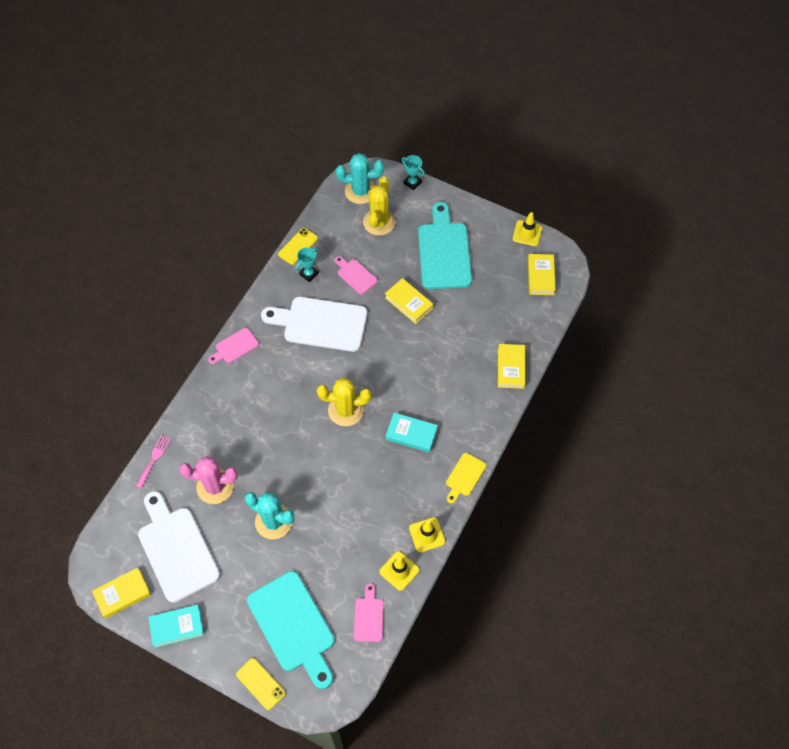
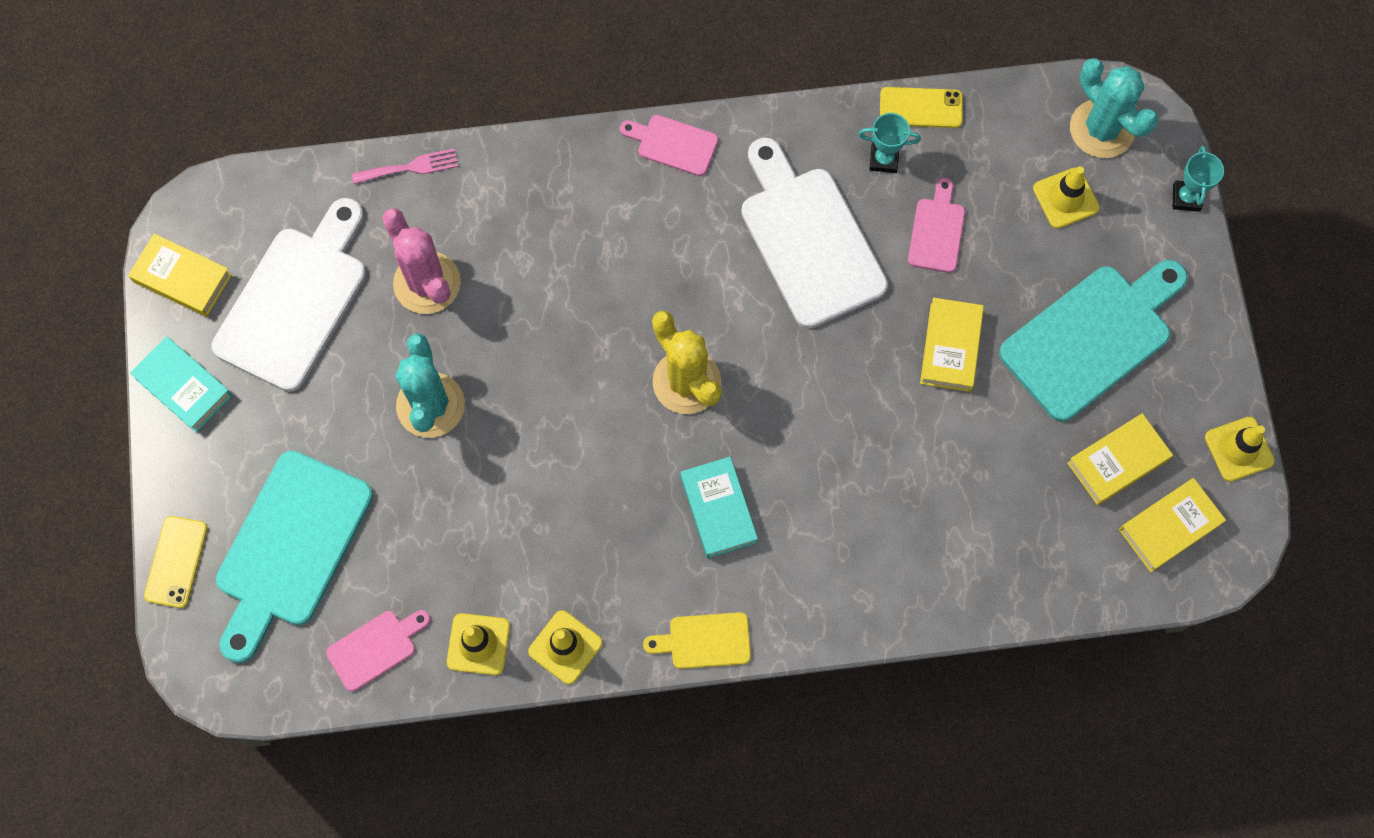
camera: 55 degrees right, 10 degrees up
(379, 222) = (1065, 198): yellow cactus -> yellow traffic cone
(511, 368) = (954, 589): yellow book -> yellow book (1118, 461)

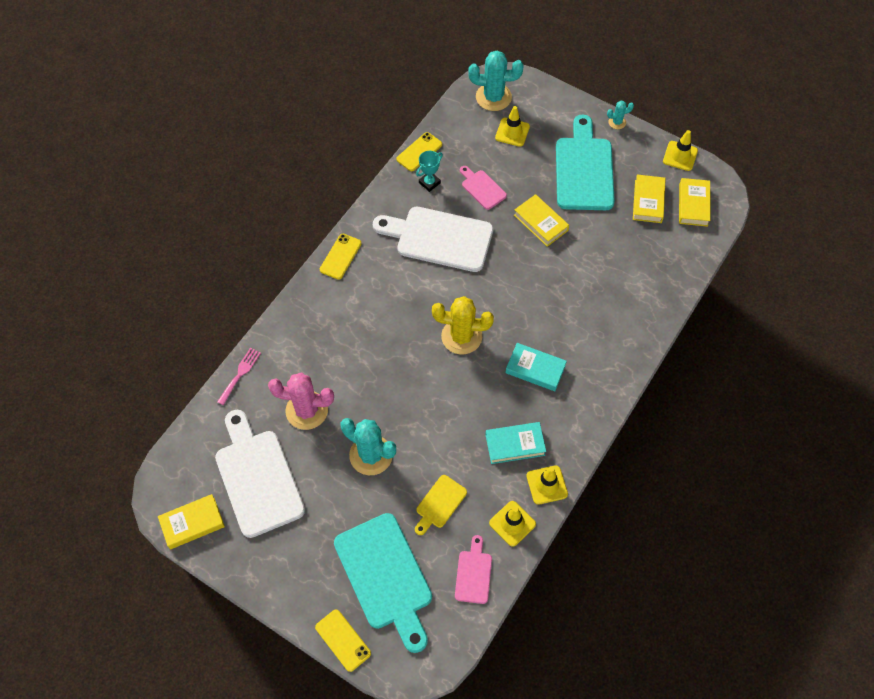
camera: 50 degrees left, 10 degrees down
(184, 386) = (251, 566): turquoise book -> turquoise book (515, 444)
(673, 144) = (340, 256): pink cutting board -> yellow phone
(704, 641) = (594, 422): yellow cutting board -> yellow cutting board (439, 504)
(1186, 198) = (552, 92): turquoise trophy -> none
(1216, 322) = (617, 122): none -> turquoise cactus

